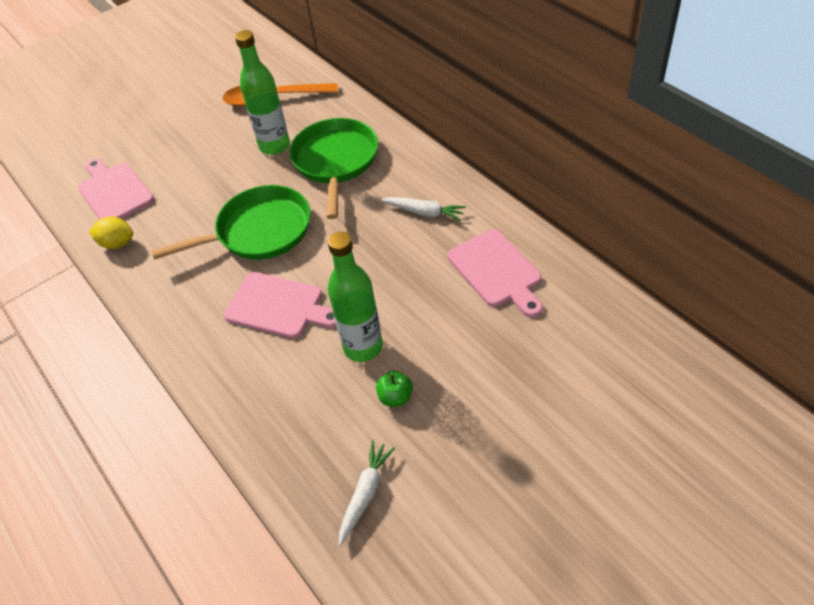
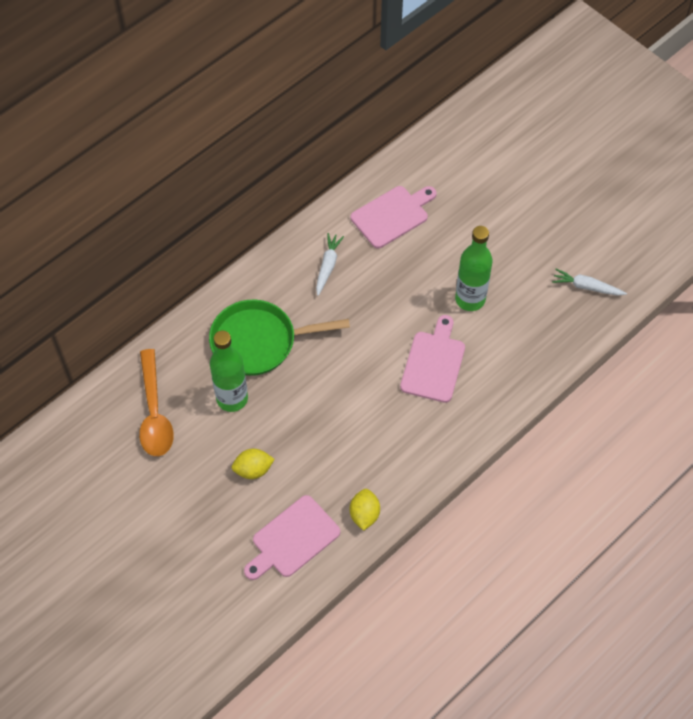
camera: 100 degrees left, 10 degrees up
(194, 163) = (253, 470): none -> yellow lemon
(259, 231) = (349, 393): green pan -> none
(395, 397) = (512, 275): green apple -> none

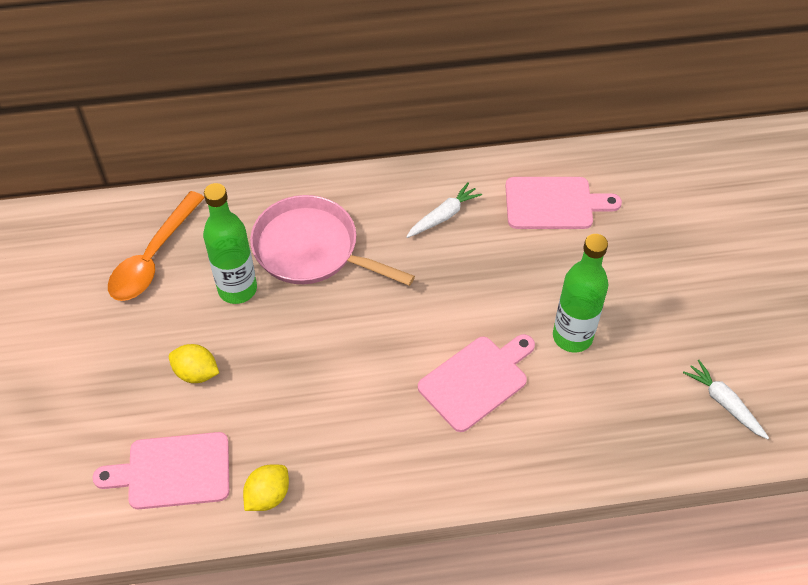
camera: 35 degrees right, 5 degrees down
(259, 341) = (311, 249): green pan -> pink pan

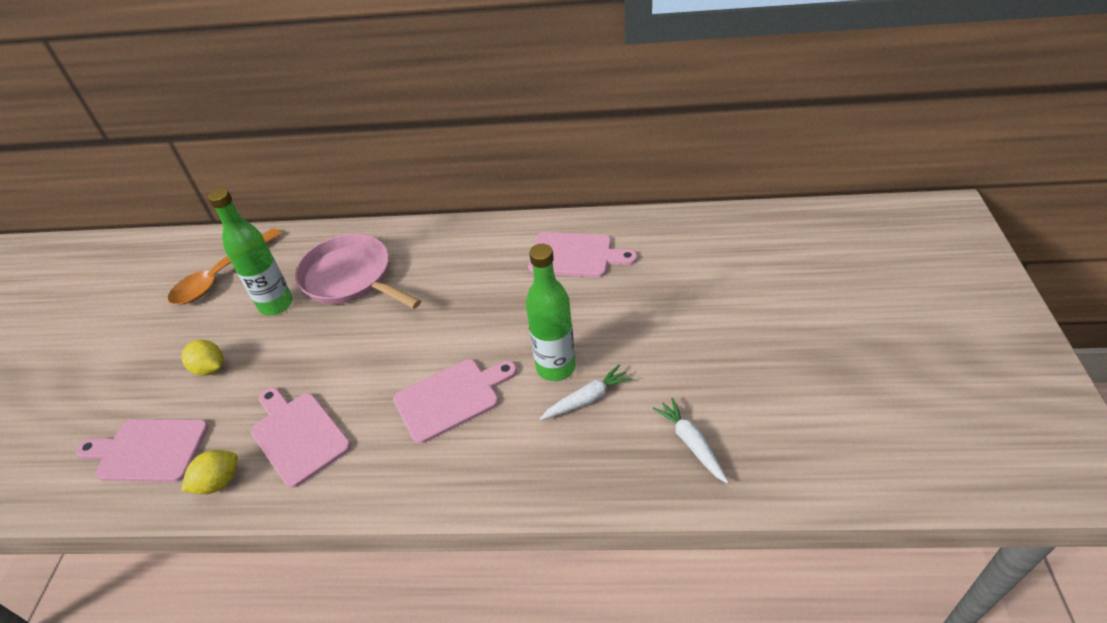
camera: 15 degrees right, 10 degrees down
(330, 437) = (298, 435): none -> pink cutting board
(443, 216) = (474, 259): white carrot -> white carrot (587, 399)

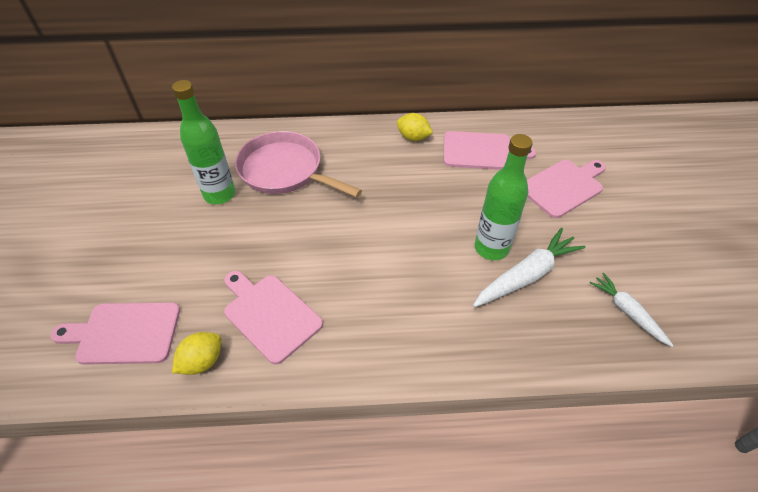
camera: 10 degrees left, 5 degrees up
(210, 368) = (169, 254): yellow lemon -> yellow lemon (413, 137)
(221, 276) = (160, 169): orange spoon -> none
(451, 398) = (405, 277): pink cutting board -> pink cutting board (563, 187)
(587, 399) = (527, 275): white carrot -> white carrot, size x1.57

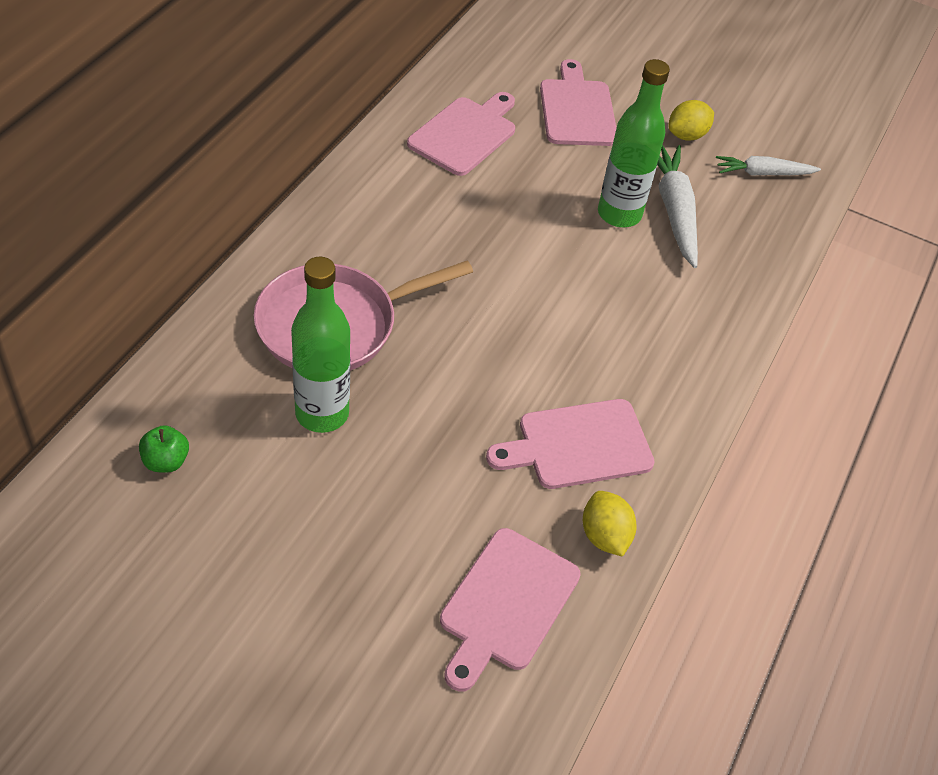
camera: 65 degrees left, 0 degrees up
(155, 159) = (166, 461): none -> green apple
(413, 137) = (385, 174): yellow lemon -> yellow lemon (686, 135)

